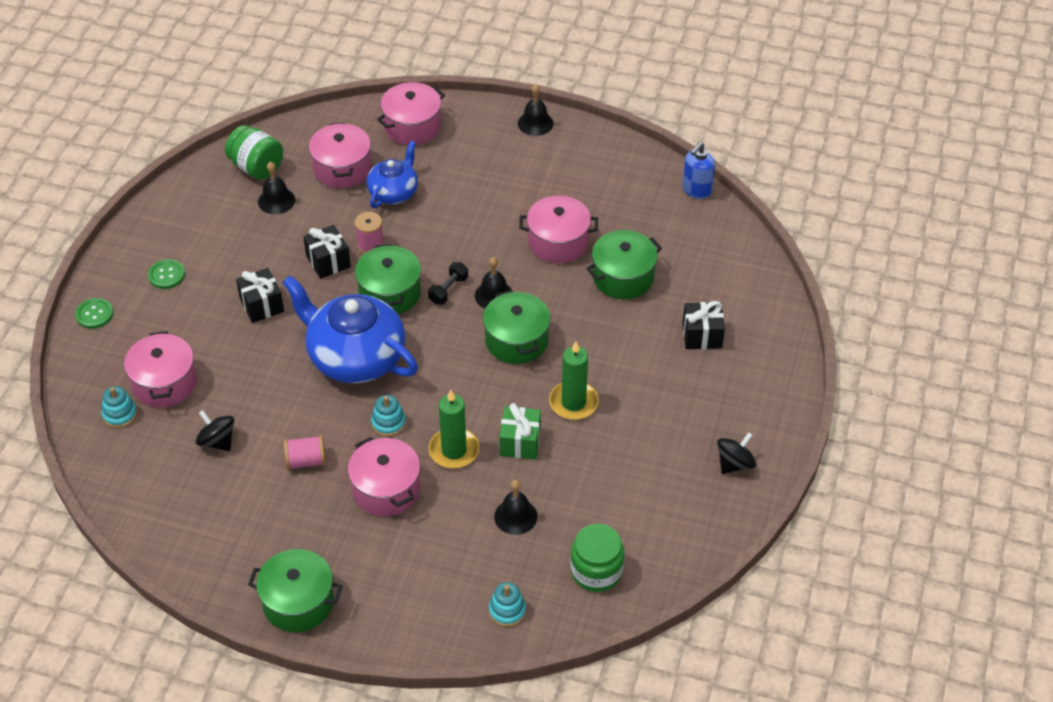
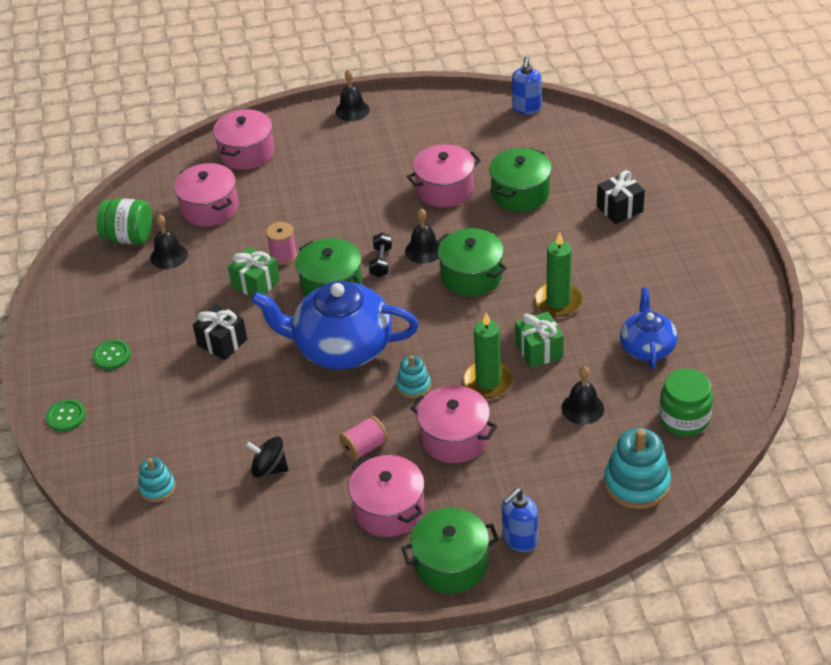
camera: 25 degrees left, 5 degrees down
(164, 383) = (180, 443): pink pot -> pink pot (389, 509)
(328, 261) = (255, 284): black gift -> green gift
(370, 610) = (519, 539): none -> blue soap dispenser
(393, 192) = (271, 208): blue teapot -> blue teapot (647, 347)
(507, 610) = (636, 483): turquoise stacking toy -> turquoise stacking toy, size x1.77
(734, 464) = (724, 290): black spinning top -> none

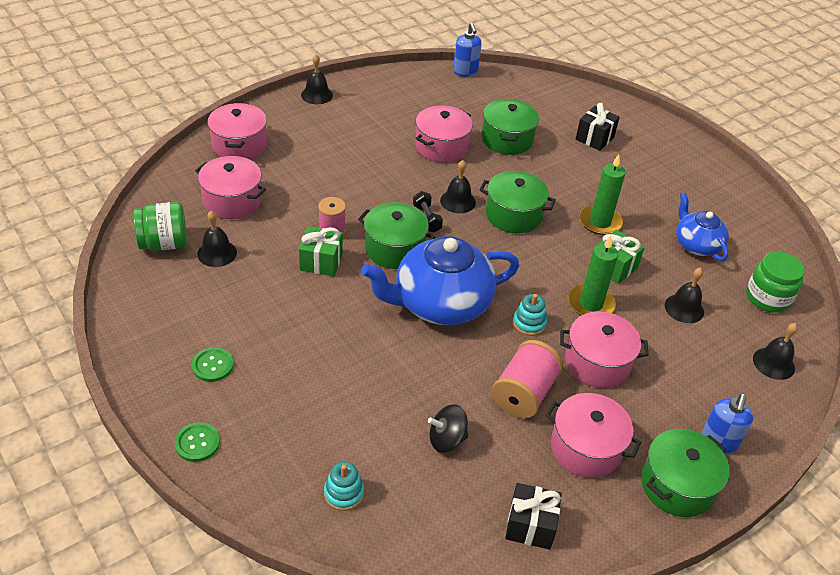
camera: 30 degrees left, 0 degrees up
(222, 342) = (322, 325): black gift -> black gift (530, 525)
(364, 447) = (524, 394): pink spool -> pink spool, size x1.58
(636, 483) = (773, 363): turquoise stacking toy -> black bell

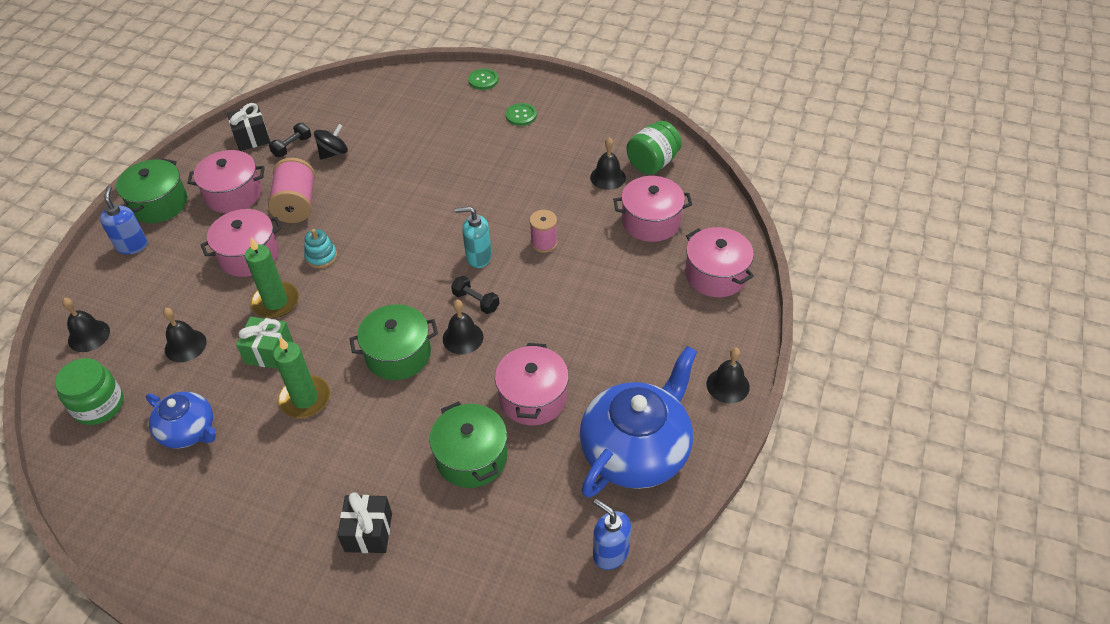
camera: 150 degrees right, 5 degrees up
(321, 262) = (525, 214): green gift -> none
(344, 493) = (376, 100): turquoise stacking toy -> none
(395, 249) = (478, 257): green pot -> turquoise soap dispenser
(441, 303) = (403, 234): blue teapot -> blue teapot (636, 450)
(488, 479) = (292, 147): none -> black dumbbell

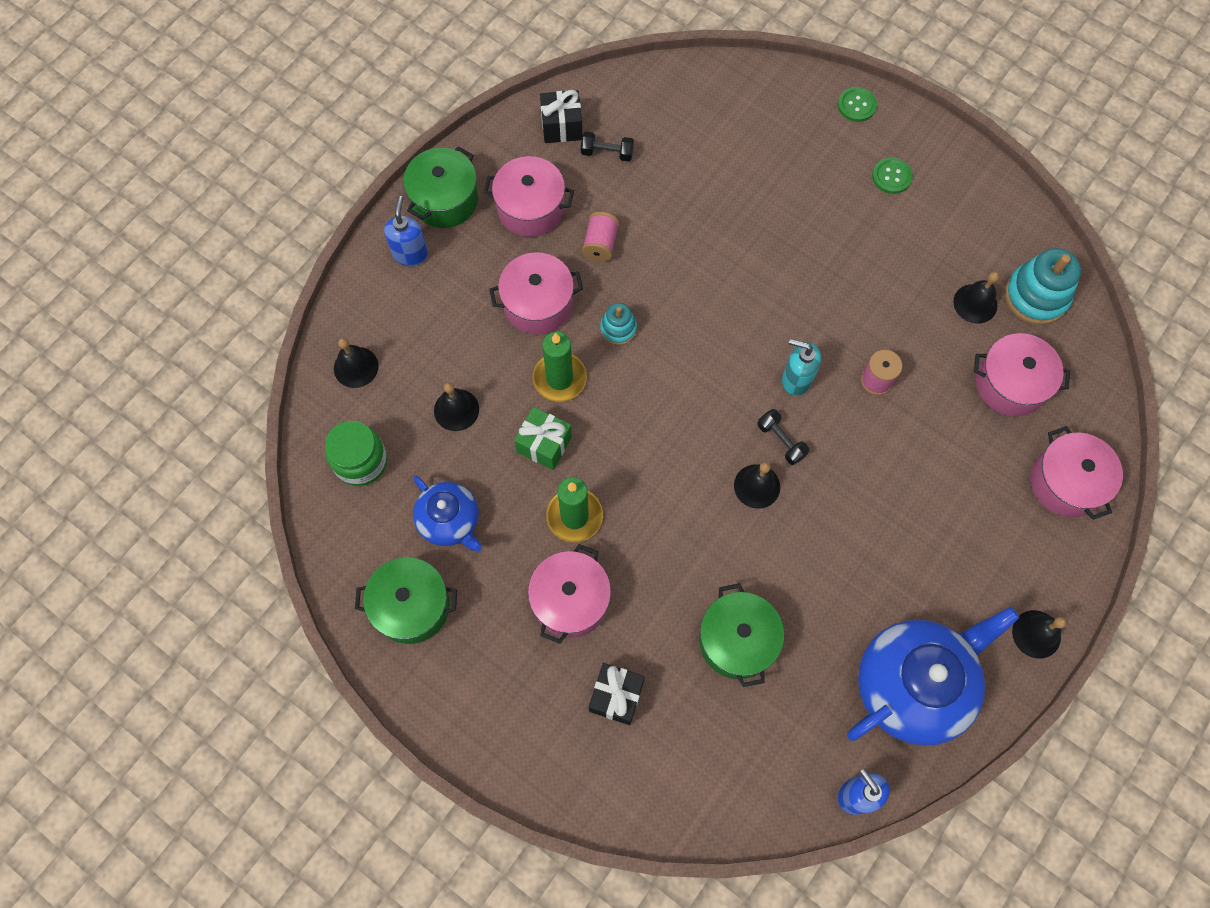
camera: 15 degrees right, 20 degrees up
(292, 147) = (607, 153): black dumbbell -> black dumbbell turned 45 degrees clockwise
(296, 205) = (600, 244): pink spool -> pink spool, size x0.63
(333, 153) = (654, 176): black spinning top -> none
(398, 354) = (682, 488): green pot -> green pot (412, 606)
(533, 397) = (817, 586): pink pot -> pink pot (570, 600)
(652, 163) = (1036, 296): green jar -> turquoise stacking toy

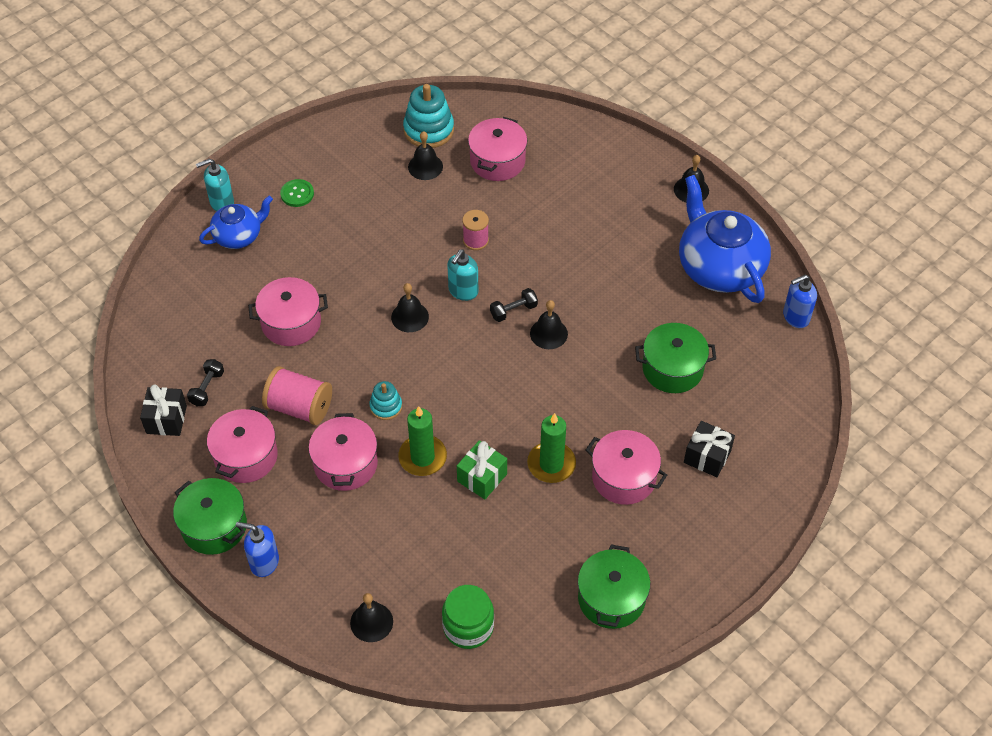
camera: 80 degrees left, 15 degrees down
(450, 520) = (538, 559): blue teapot -> blue teapot (238, 236)
(456, 409) = (434, 542): black bell -> black bell (410, 317)
(600, 244) = (299, 407): pink spool -> pink spool, size x1.58
(856, 105) = (221, 203): green button -> turquoise soap dispenser
(1066, 483) = (581, 148): pink pot -> pink pot (291, 323)

